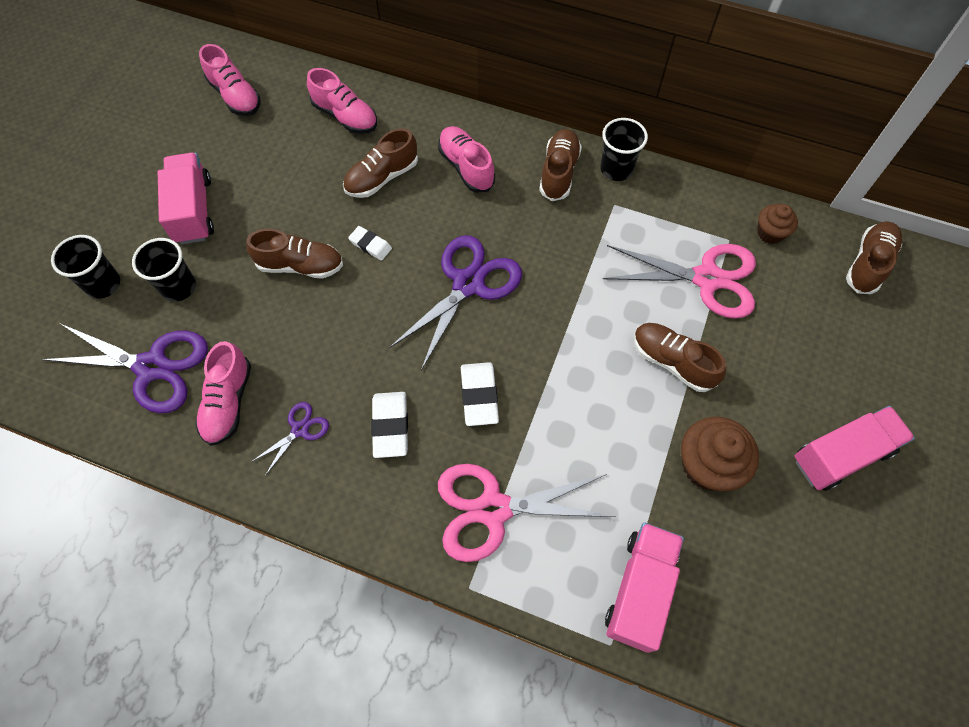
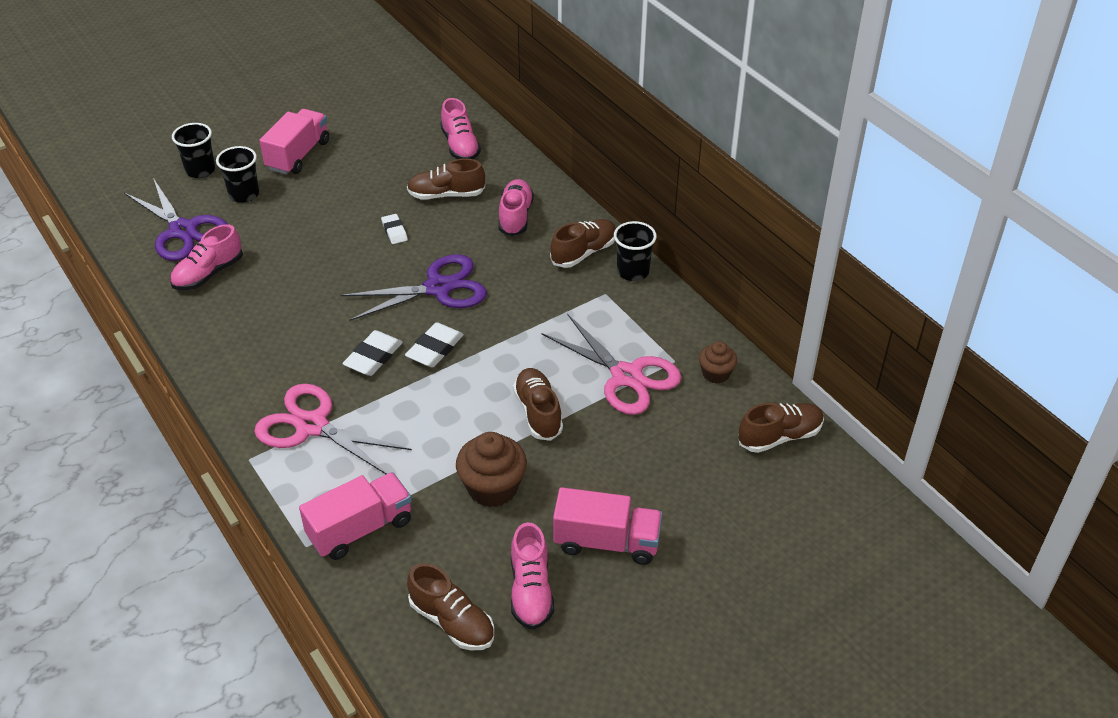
camera: 35 degrees right, 20 degrees down
(235, 96) = (396, 100): pink shoe -> pink shoe (531, 591)
(300, 265) = (334, 220): brown shoe -> brown shoe (452, 622)
(300, 429) = (236, 312): purple scissors -> none
(390, 426) = (295, 342): white eraser -> white eraser (435, 349)

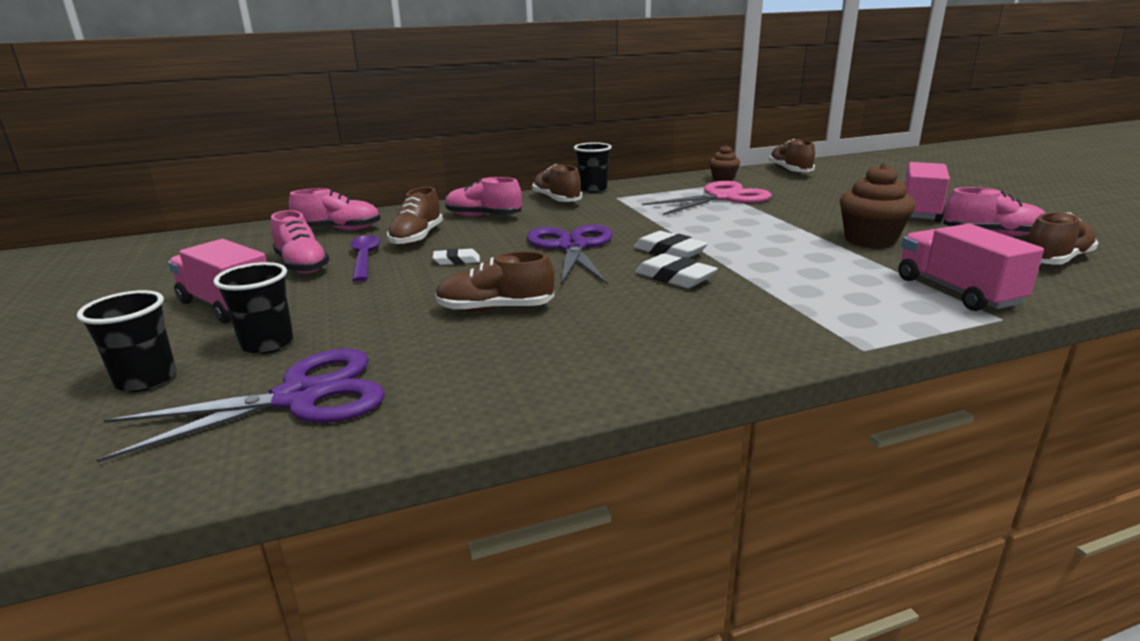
camera: 75 degrees left, 20 degrees down
(208, 274) = (440, 375): pink shoe -> pink shoe (302, 265)
(312, 426) = (793, 311): pink scissors -> none
(392, 183) = (365, 258): none -> purple spoon
(538, 412) = (767, 222): brown shoe -> brown shoe (495, 309)

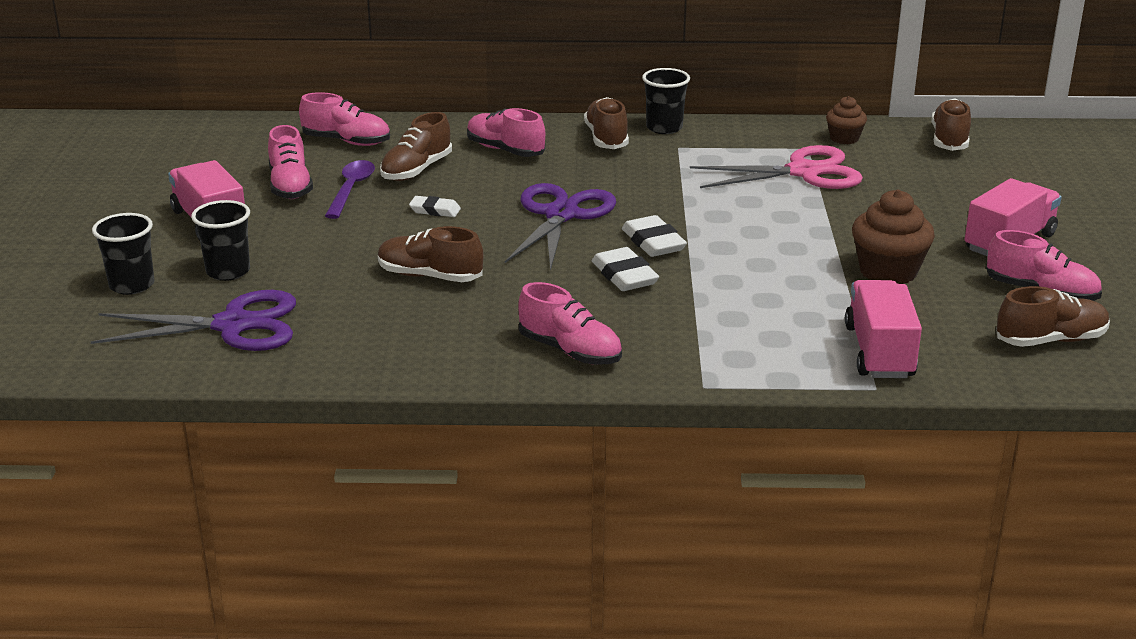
camera: 20 degrees right, 5 degrees up
(700, 345) = (570, 351): none -> pink shoe

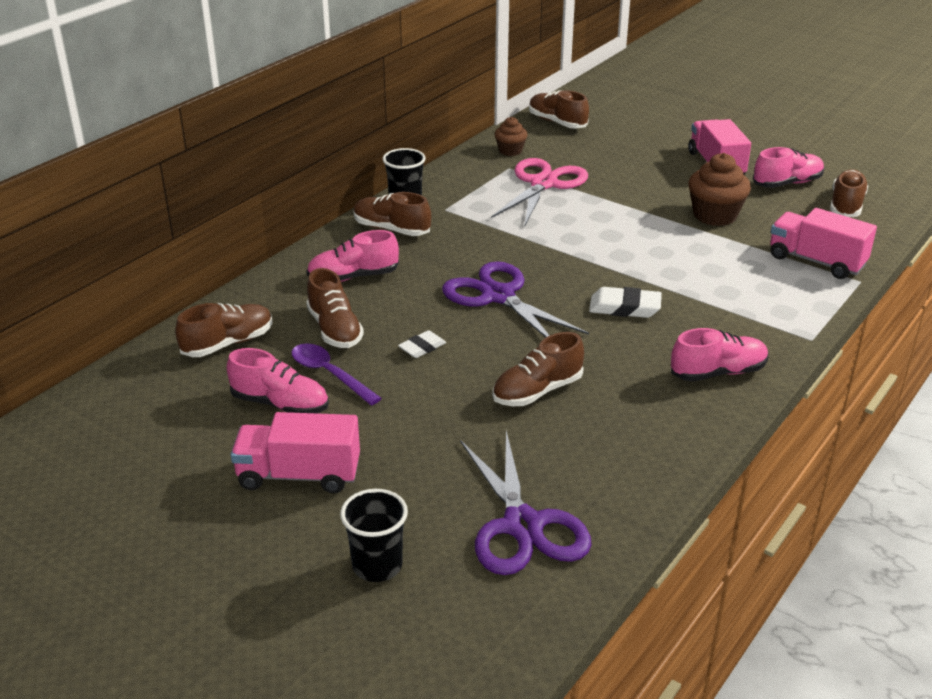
camera: 55 degrees left, 5 degrees up
(228, 271) = (413, 496): black cup -> none
(233, 325) = (522, 526): purple scissors -> purple scissors turned 135 degrees clockwise
(347, 141) = (228, 343): pink shoe -> brown shoe
(653, 242) = (585, 277): white eraser -> none

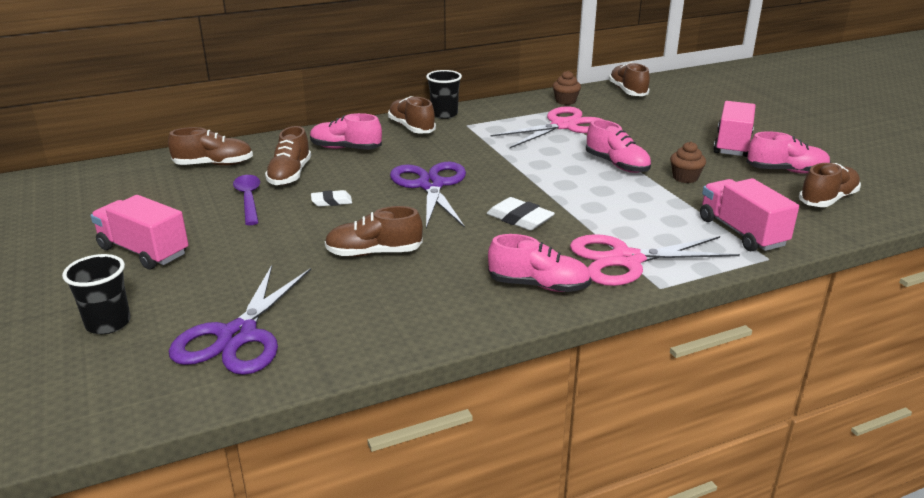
camera: 30 degrees right, 5 degrees down
(280, 404) = (194, 207): pink shoe -> pink shoe (617, 165)
(715, 215) = (685, 177): brown cupcake -> brown cupcake, size x0.59
(758, 321) = (626, 260): none -> pink scissors

